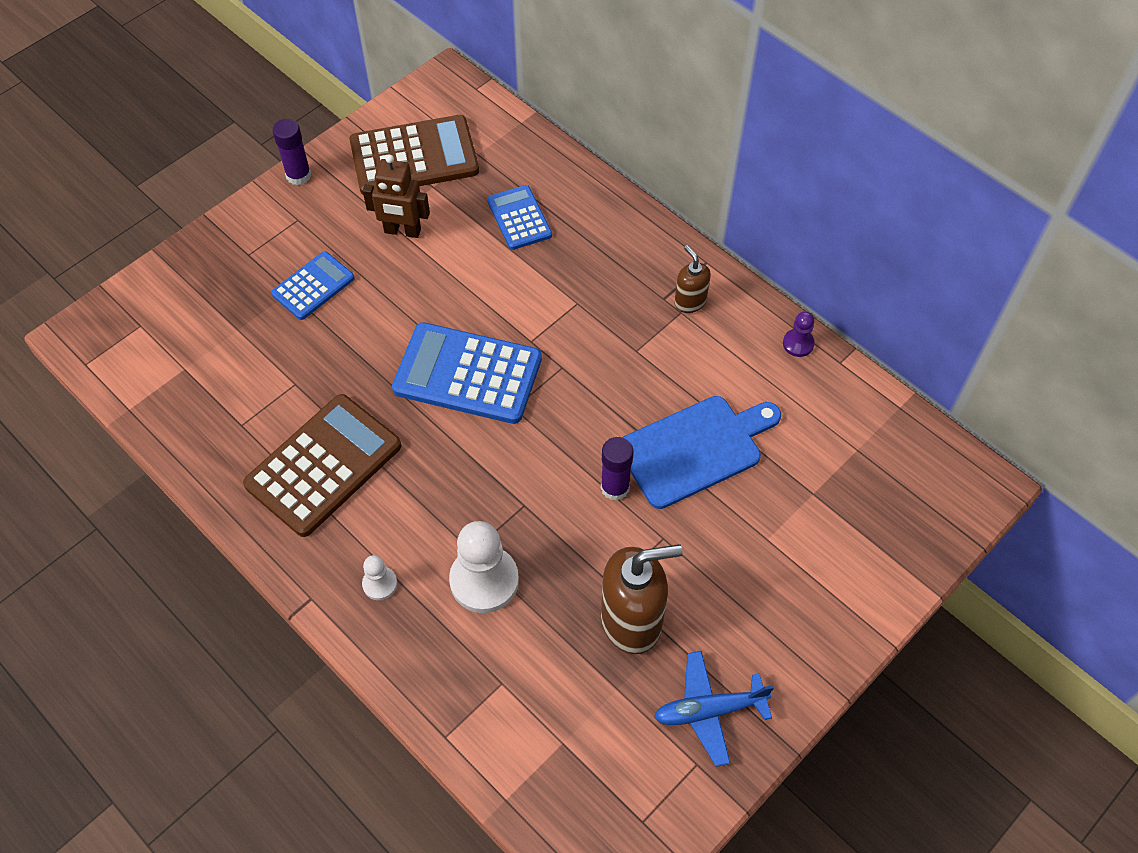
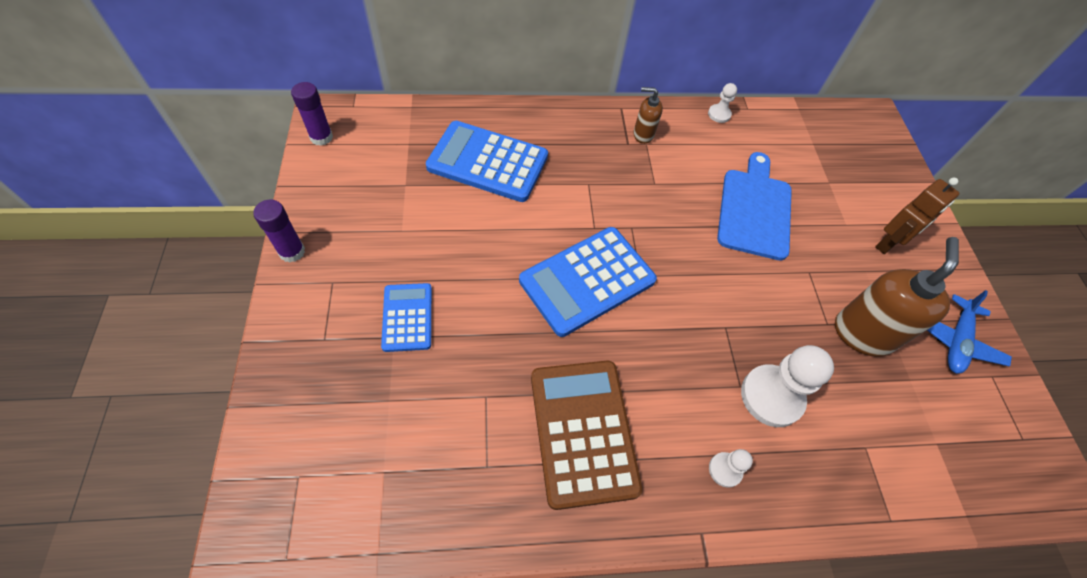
camera: 55 degrees left, 0 degrees up
(402, 231) = (422, 228): brown robot -> brown robot (888, 243)
(414, 157) = (366, 176): brown calculator -> none
(519, 218) = (488, 162): blue calculator -> blue calculator, size x1.76
(615, 487) = (751, 268): purple glue stick -> purple glue stick (321, 137)
(798, 344) = (719, 114): purple pawn -> white pawn

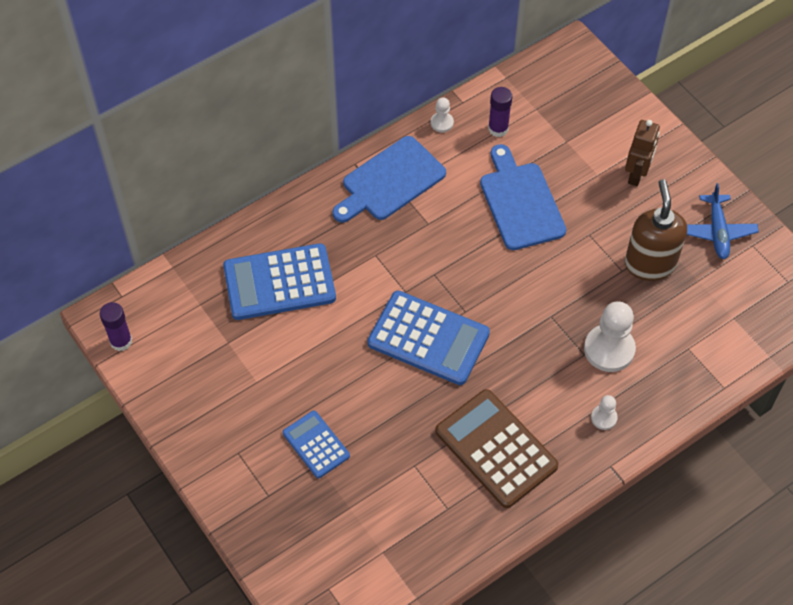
camera: 25 degrees left, 0 degrees up
(292, 252) = (186, 448): purple glue stick -> purple glue stick (498, 129)
(587, 280) = (428, 339): blue calculator -> blue calculator turned 90 degrees counterclockwise
(643, 135) = (390, 181): brown soap dispenser -> blue cutting board

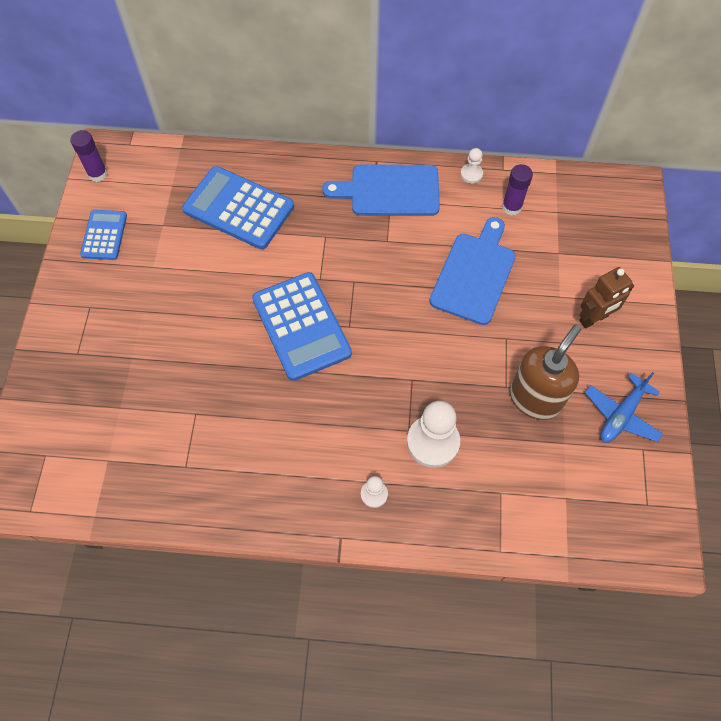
camera: 40 degrees right, 5 degrees up
(316, 444) = (145, 342): blue calculator -> blue calculator (104, 235)
(496, 448) = (266, 450): brown calculator -> none

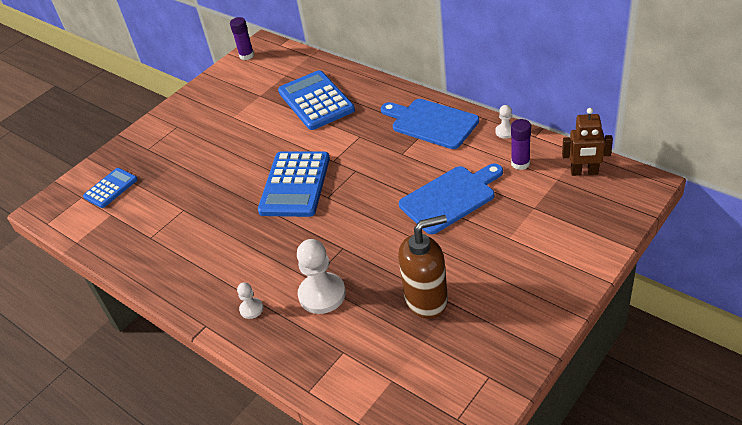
camera: 40 degrees right, 20 degrees down
(104, 235) = (220, 90): blue calculator -> blue calculator (111, 188)
(594, 319) = (525, 264): brown robot -> brown robot (584, 172)
(621, 415) = (490, 343): blue plane -> none

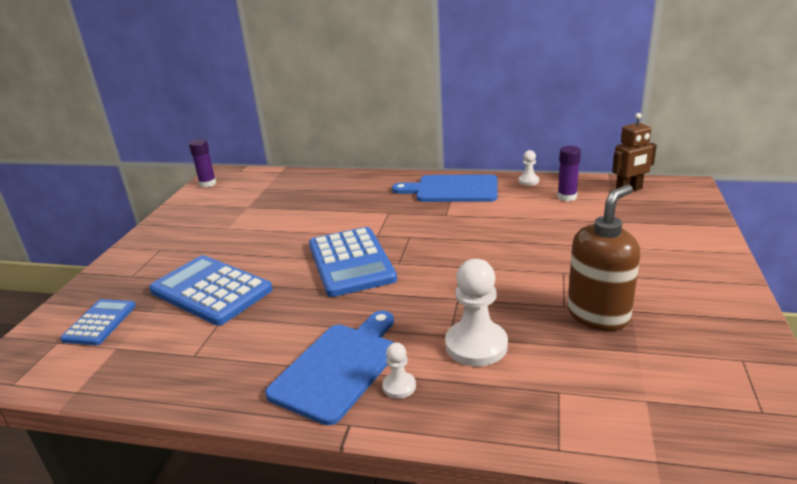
camera: 30 degrees left, 15 degrees down
(316, 101) = (316, 198): blue calculator -> blue calculator (211, 290)
(450, 198) = (529, 233): blue cutting board -> blue cutting board (338, 367)

